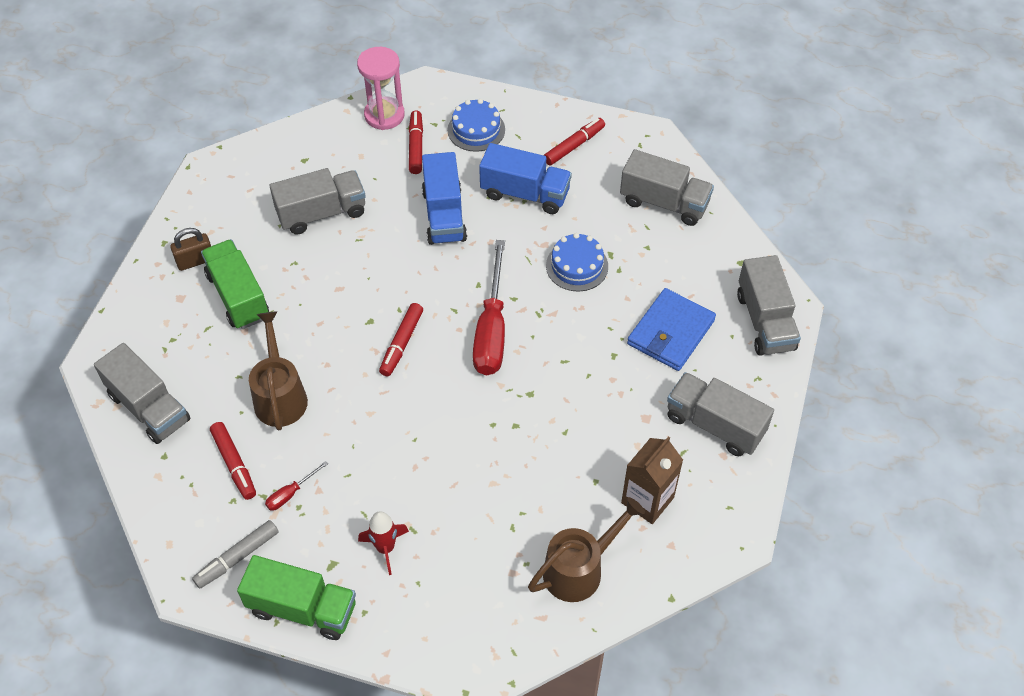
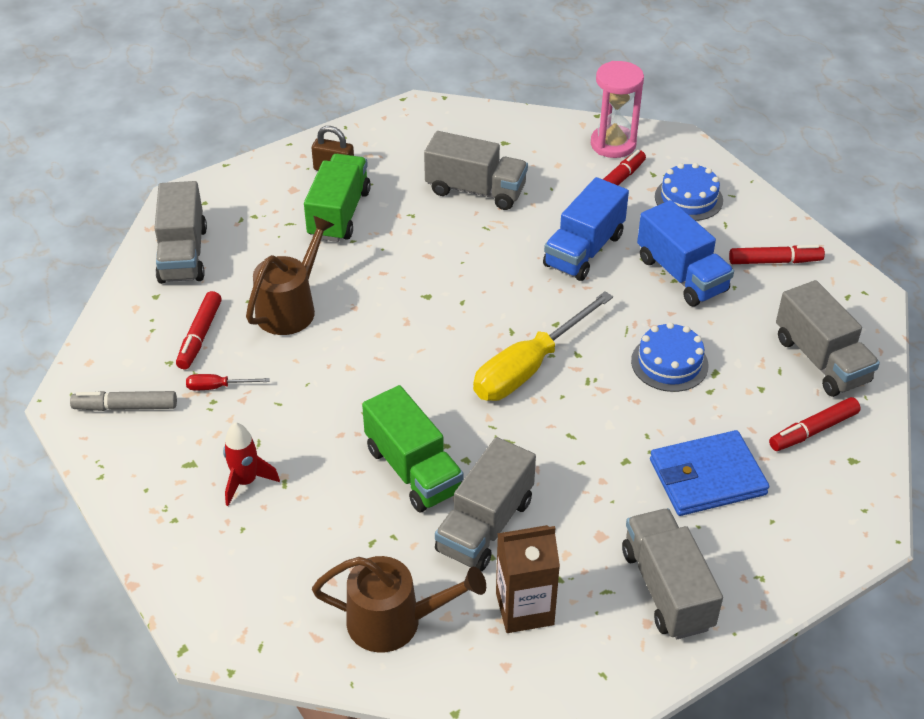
camera: 40 degrees right, 10 degrees down
(302, 608) = (131, 481): green truck -> green truck (413, 470)
(401, 343) = (435, 329): red marker -> red marker (813, 430)
(491, 329) = (529, 367): red screwdriver -> yellow screwdriver
(765, 321) = (824, 530): grey truck -> grey truck (485, 525)

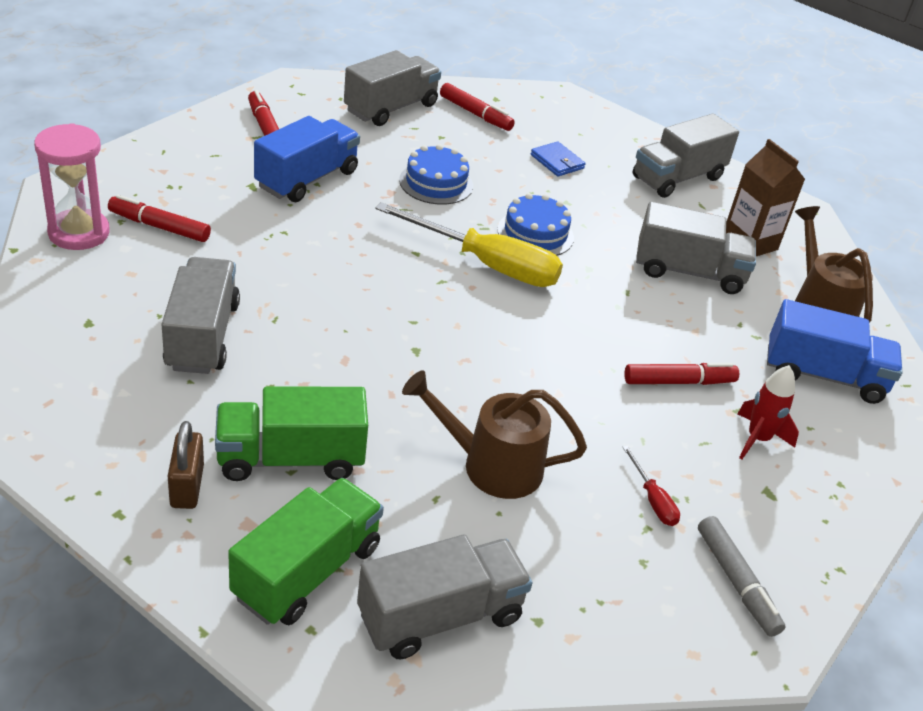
camera: 115 degrees left, 5 degrees down
(200, 336) = (584, 544): red marker -> red marker (679, 382)
(413, 470) = (661, 323): green truck -> green truck (307, 572)
(584, 250) = (291, 242): blue truck -> blue truck (823, 375)
(688, 198) = (176, 177): blue cake -> blue cake (535, 233)
(707, 477) = (557, 162): blue wallet -> blue wallet, size x0.54

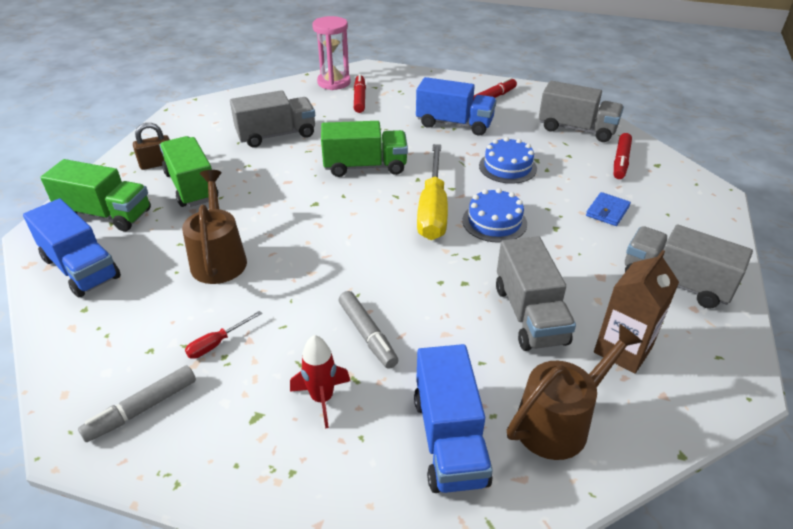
camera: 75 degrees right, 0 degrees up
(357, 282) = (365, 166): none -> green truck
(440, 616) = (81, 268): grey truck -> blue truck
(679, 382) = (367, 334): red marker -> grey marker

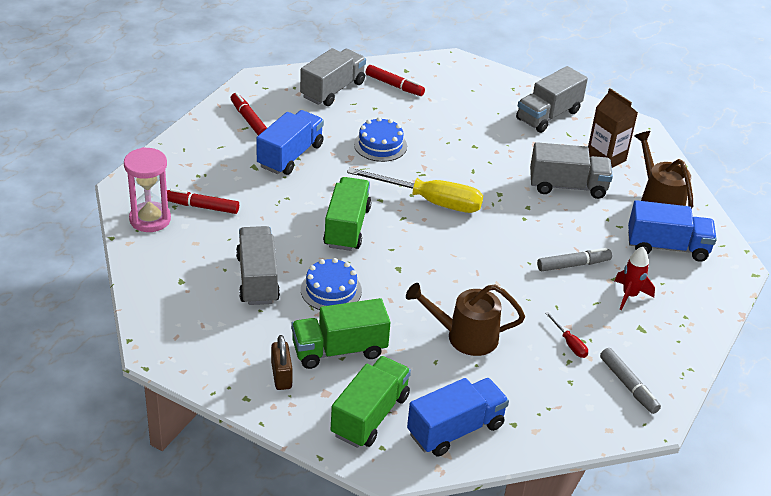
camera: 80 degrees left, 0 degrees up
(494, 222) = (458, 173): blue cake -> blue cake (331, 290)
(607, 211) = (461, 115): blue wallet -> none

